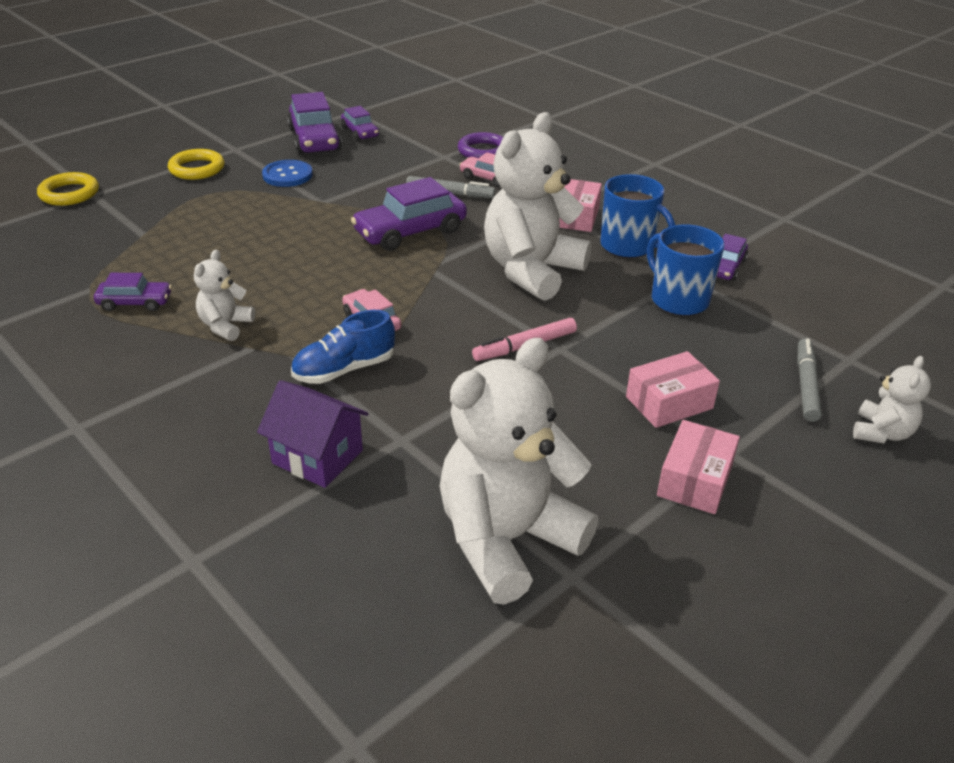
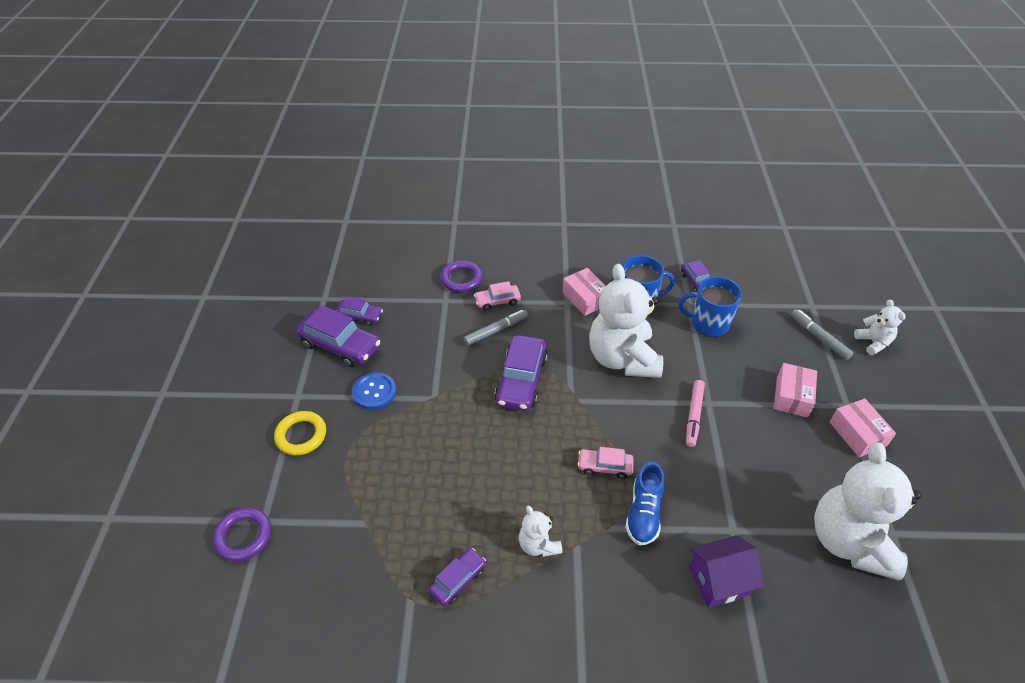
camera: 45 degrees left, 10 degrees up
(69, 194) = (243, 536): yellow ring -> purple ring

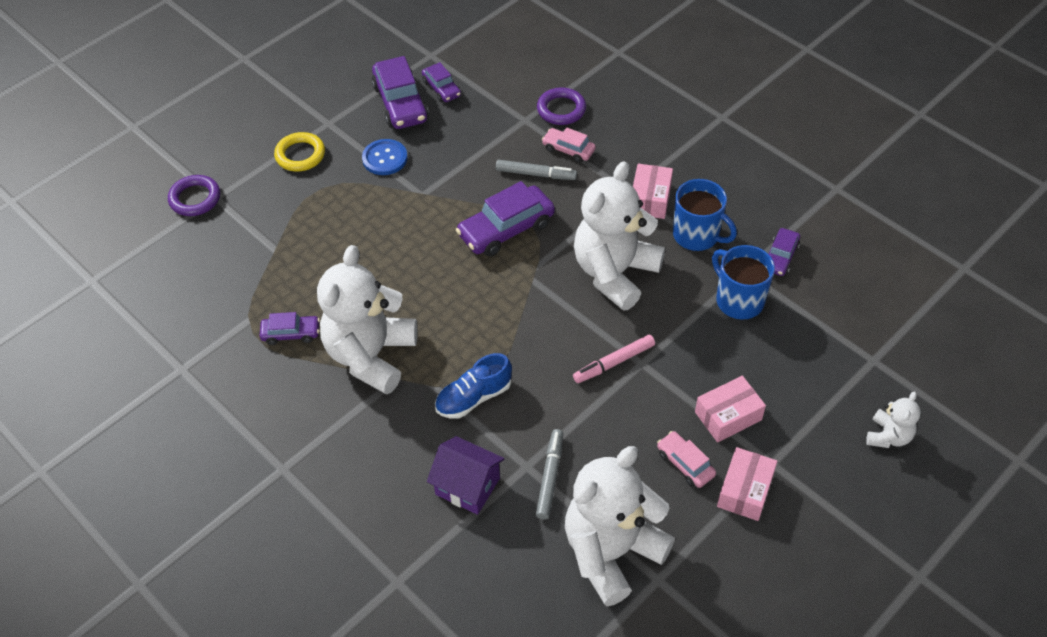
camera: 45 degrees right, 5 degrees up
(538, 544) = (371, 355): white teddy bear -> white teddy bear, size x2.15
(605, 466) = (488, 342): pink car -> pink car (685, 464)
(819, 337) = (836, 390): grey marker -> grey marker (550, 477)

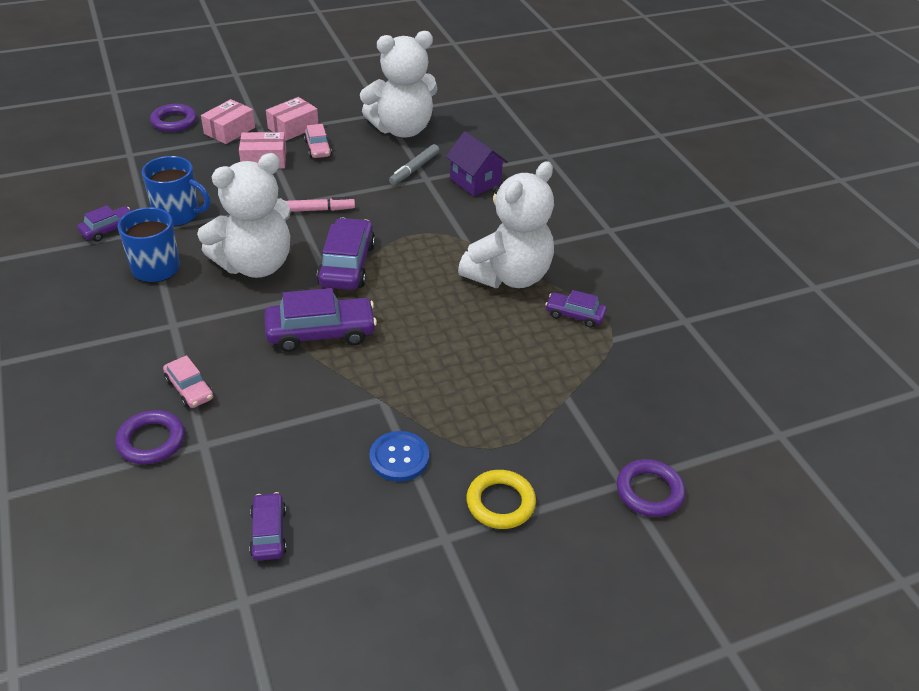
camera: 160 degrees left, 10 degrees down
(400, 103) = (336, 531): purple car -> purple car (347, 265)
(474, 397) = (439, 224): blue shoe -> none
(536, 174) = (247, 375): grey marker -> none
(650, 199) = (161, 311): pink box -> pink box (229, 131)
(738, 300) = (178, 214): blue mug -> blue mug turned 60 degrees counterclockwise
(888, 436) = (174, 121): white teddy bear -> purple ring

